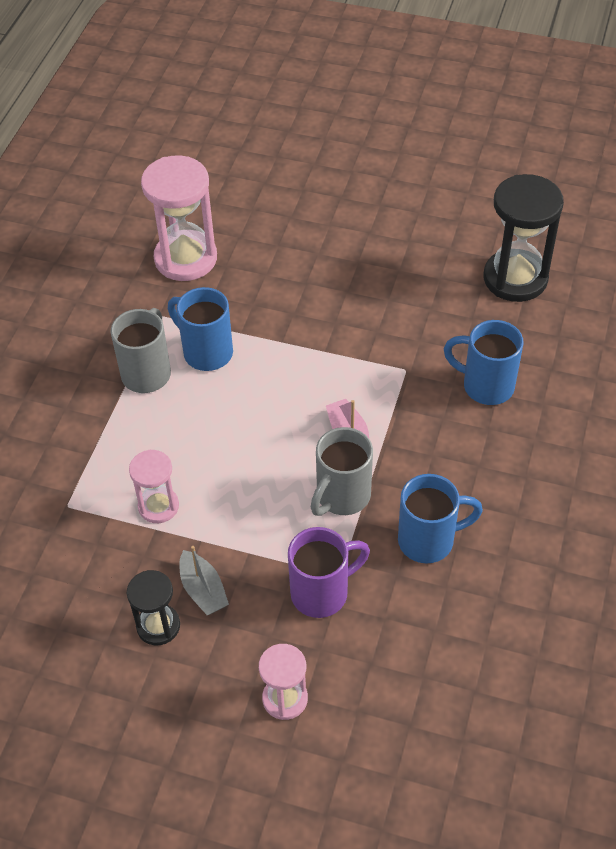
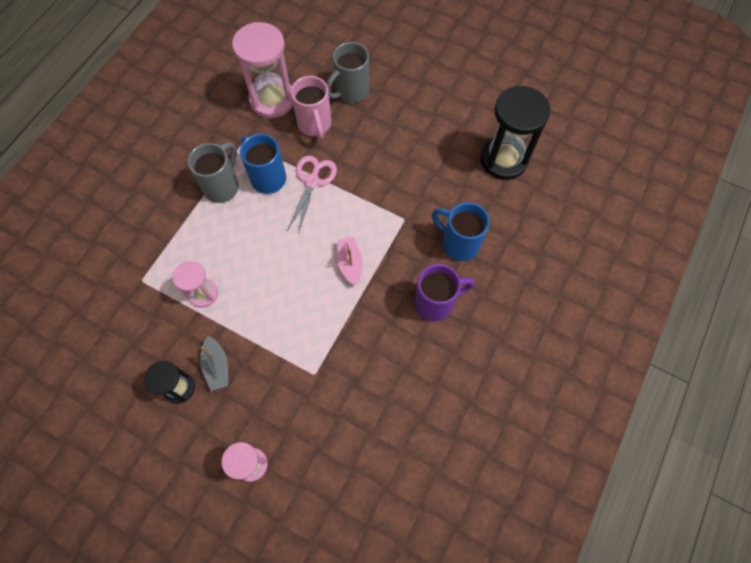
camera: 10 degrees right, 15 degrees up
(252, 279) = (315, 125): none -> pink mug
(269, 346) = (312, 181): none -> pink scissors
(322, 592) = (299, 386): purple mug -> purple mug (436, 303)
(341, 496) = (332, 312): grey mug -> grey mug (351, 92)
(429, 540) = (385, 360): blue mug -> none

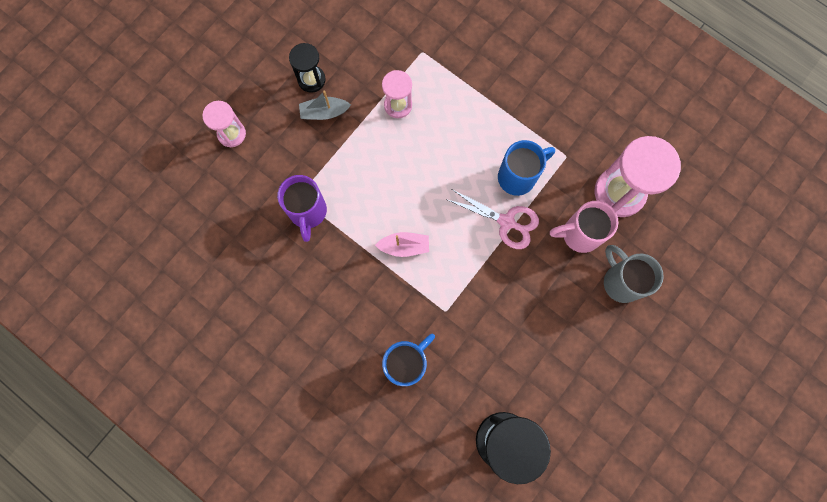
camera: 100 degrees right, 10 degrees up
(222, 186) = (514, 131): grey mug -> none
(436, 303) = (345, 324): purple mug -> purple mug (308, 212)

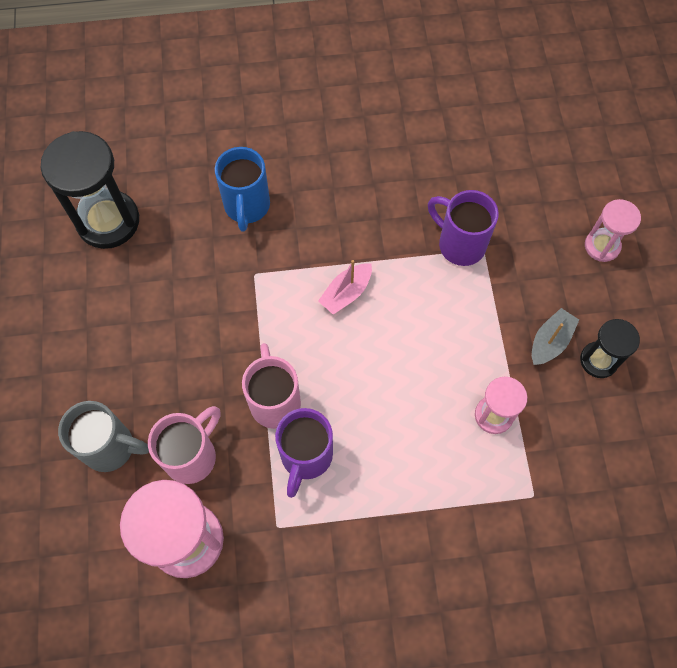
camera: 135 degrees right, 10 degrees down
(506, 222) = (275, 401): pink scissors -> pink mug
(518, 176) = (305, 457): blue mug -> purple mug

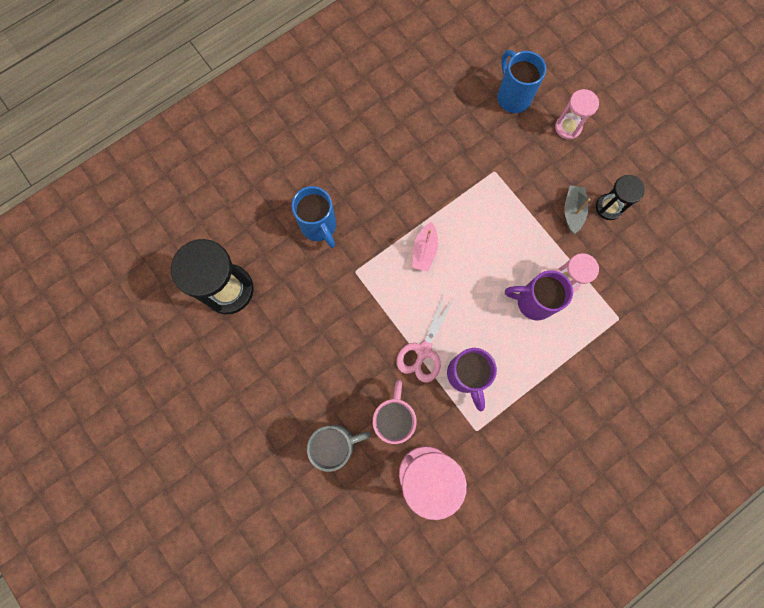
camera: 30 degrees left, 10 degrees up
(275, 401) = (423, 350): pink mug -> pink scissors
(459, 244) = (477, 175): purple mug -> purple mug (533, 302)
(555, 180) = (513, 96): none -> blue mug

